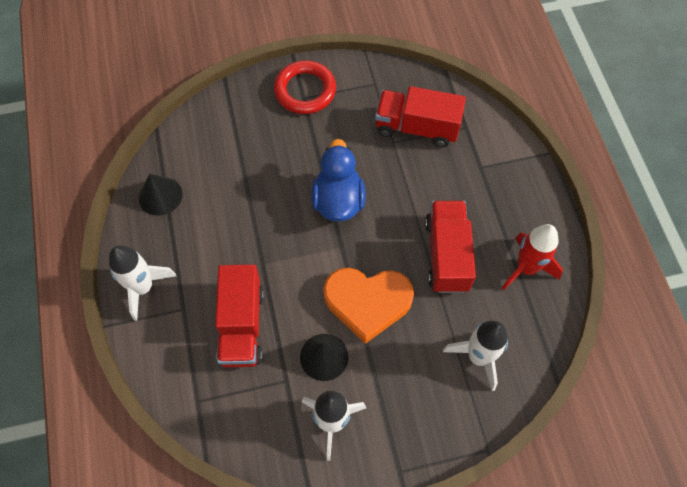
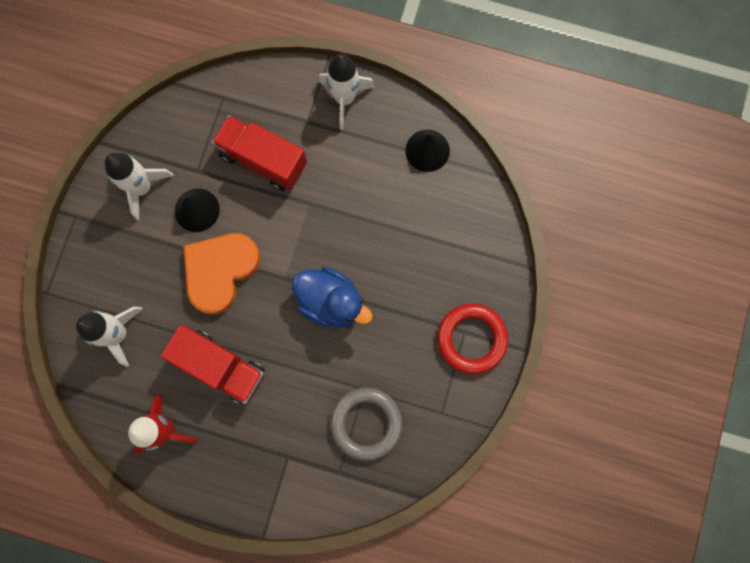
camera: 120 degrees right, 15 degrees up
(417, 127) = (366, 423): red truck -> grey ring

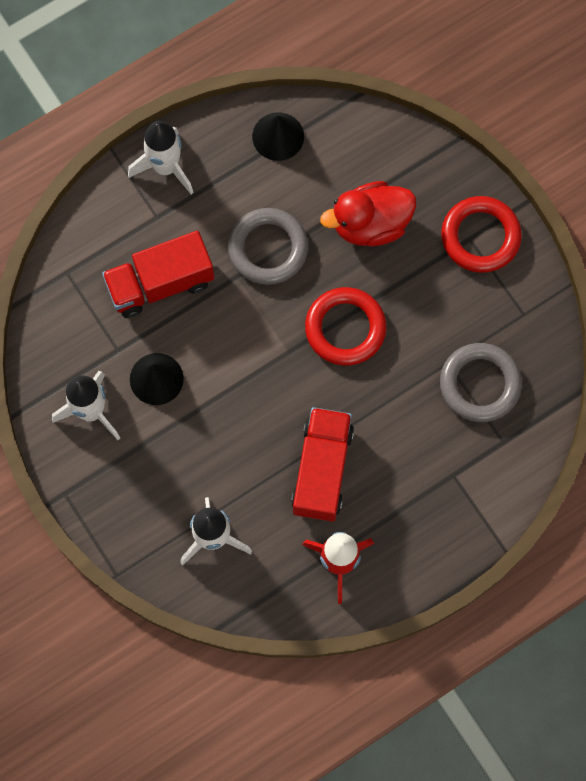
camera: 50 degrees left, 5 degrees down
(220, 271) = (233, 402): orange heart -> none
(221, 366) = (322, 470): red truck -> red truck turned 60 degrees counterclockwise
(331, 302) = (345, 328): blue duck -> red ring
(344, 207) = (268, 248): none -> grey ring
(417, 259) = (370, 224): none -> red duck

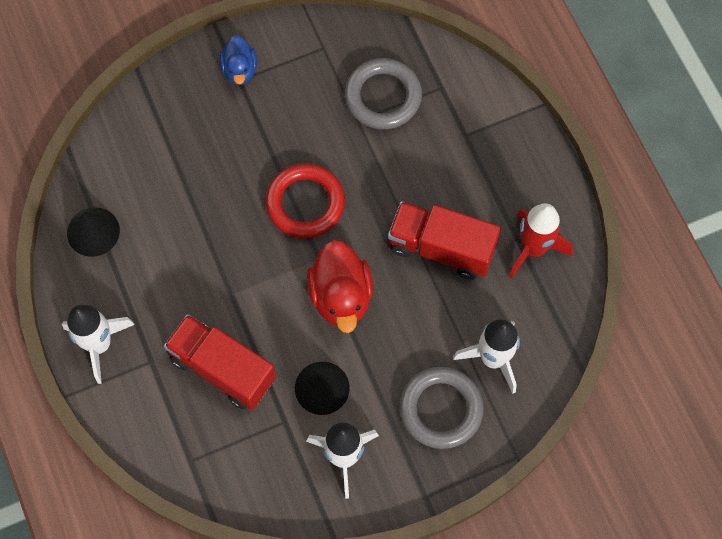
camera: 80 degrees left, 5 degrees down
(160, 283) = (222, 369): red truck -> red truck turned 135 degrees clockwise
(268, 248) = (209, 260): grey ring -> grey ring (441, 409)
(370, 224) = (205, 163): red duck -> red duck (341, 296)
(480, 236) = (240, 70): red ring -> blue duck

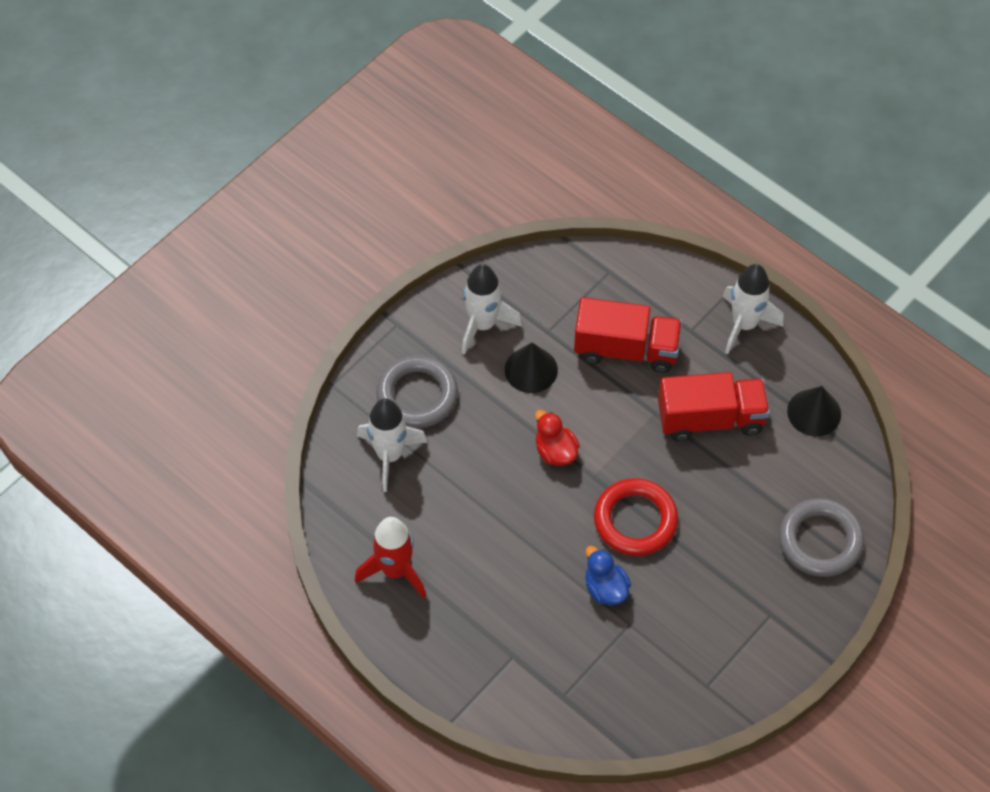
camera: 155 degrees right, 10 degrees down
(240, 70) = (777, 624): blue duck -> blue duck (605, 588)
(341, 296) = (555, 451): red duck -> red duck, size x0.62
(383, 97) = (617, 659): grey ring -> grey ring (820, 540)
(441, 248) = (484, 534): red truck -> red truck (710, 419)

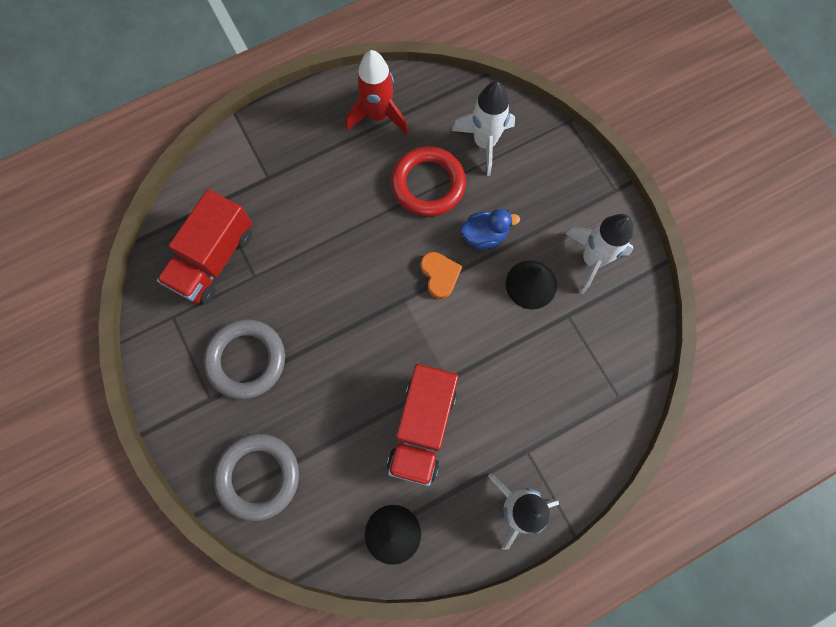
camera: 110 degrees right, 15 degrees up
(417, 395) = (536, 182): grey ring -> grey ring (246, 360)
(555, 451) = (440, 275): red duck -> orange heart
(605, 588) = (294, 268): blue duck -> blue duck (484, 235)
(626, 349) = (525, 378): red truck -> red truck (214, 259)
(635, 520) = (347, 317): red ring -> red ring (428, 184)

